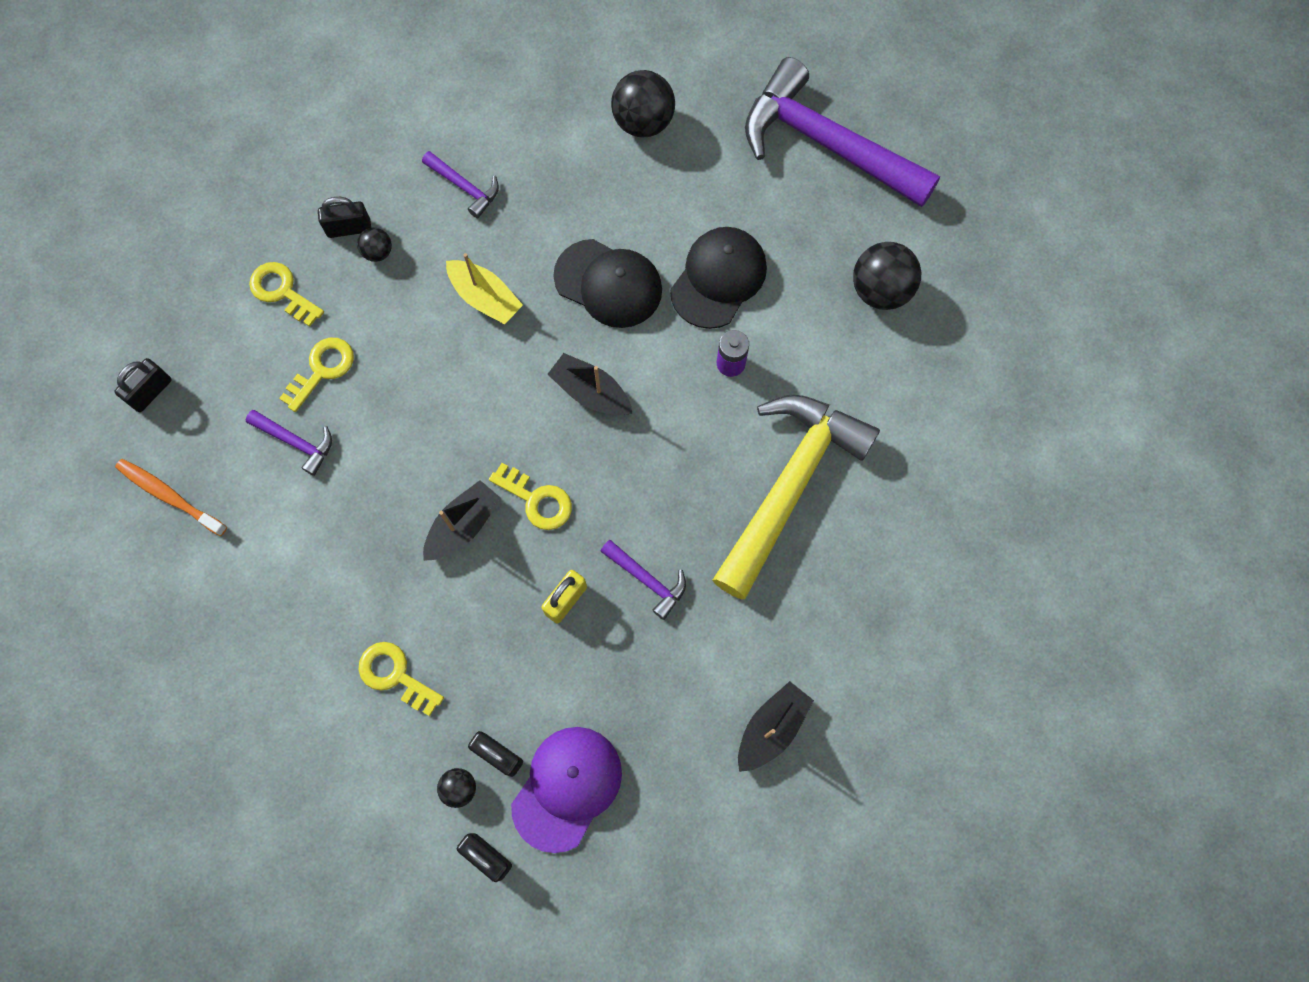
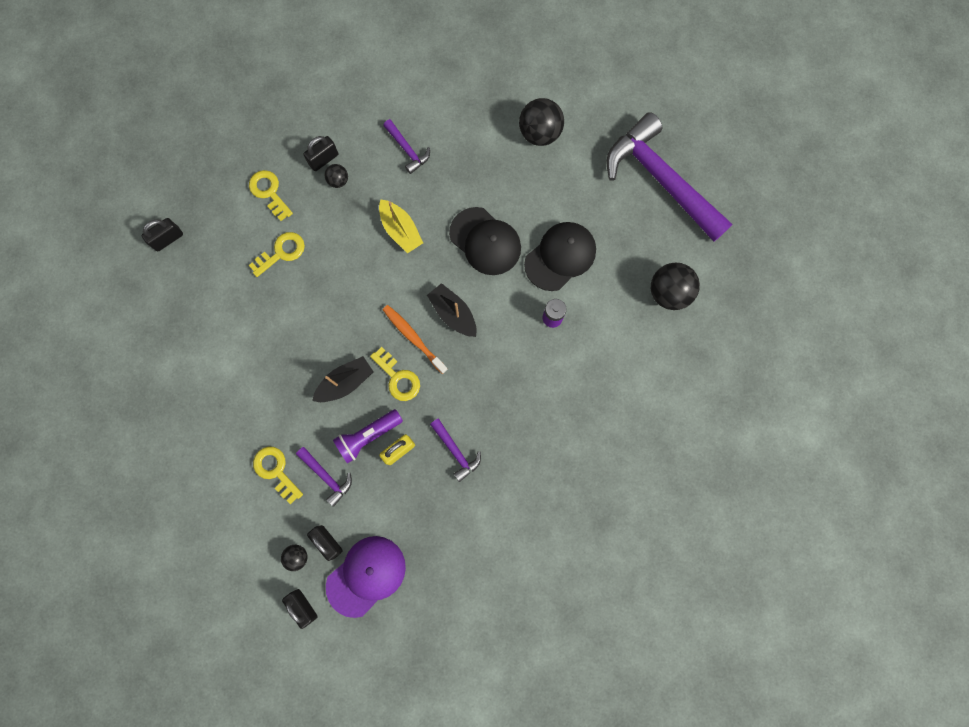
camera: 15 degrees right, 5 degrees up
(170, 496) = (163, 313): orange toothbrush -> orange toothbrush (413, 338)
(296, 442) = (252, 297): purple hammer -> purple hammer (327, 476)
(349, 228) = (324, 159): black padlock -> black padlock turned 45 degrees counterclockwise
(516, 592) = (368, 436): none -> purple flashlight
(771, 728) = (510, 573): black boat -> none
(789, 486) = (568, 412): yellow hammer -> none

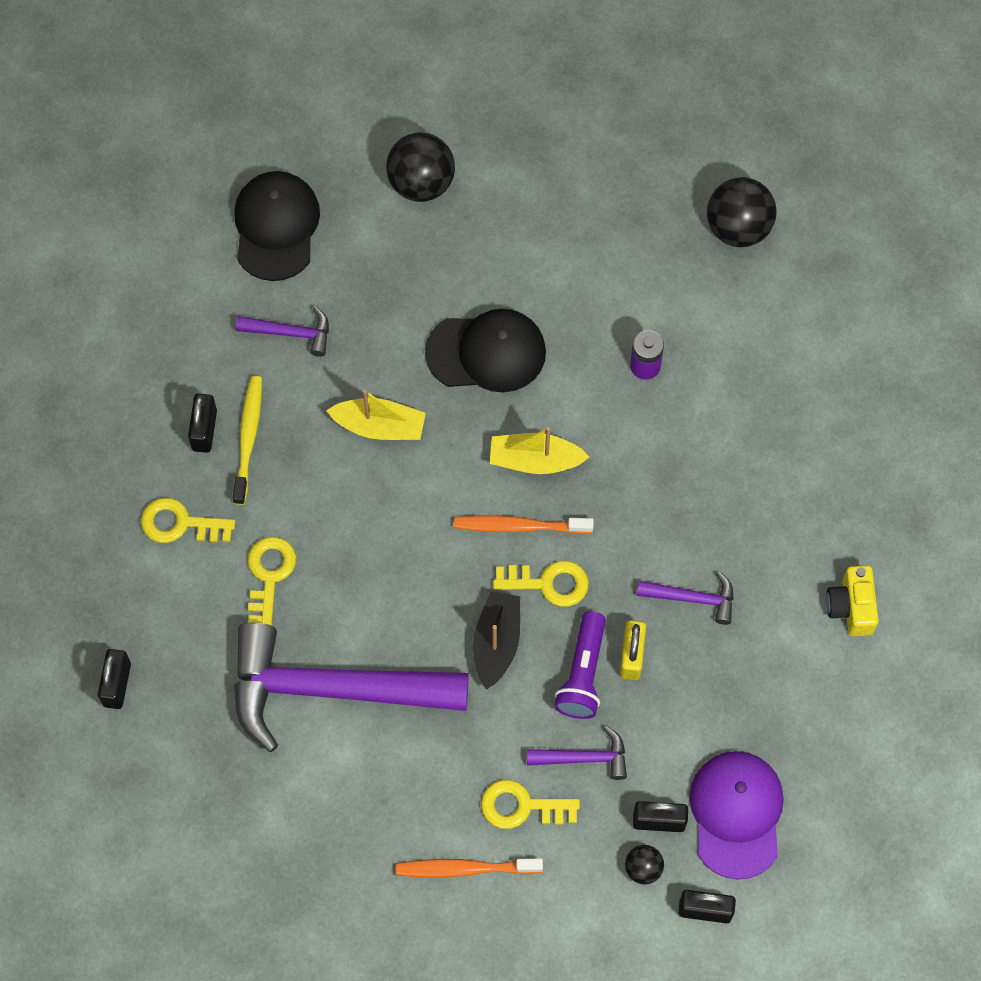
camera: 45 degrees left, 10 degrees down
(221, 473) = (465, 869): none -> orange toothbrush
(338, 181) = (248, 438): black ball -> yellow toothbrush
(453, 314) = (535, 460): black boat -> yellow boat
(526, 532) = (851, 607): none -> yellow camera
(560, 257) = (585, 294): black cap -> black cap (276, 227)
(660, 180) = (605, 116): purple hammer -> purple hammer (332, 690)

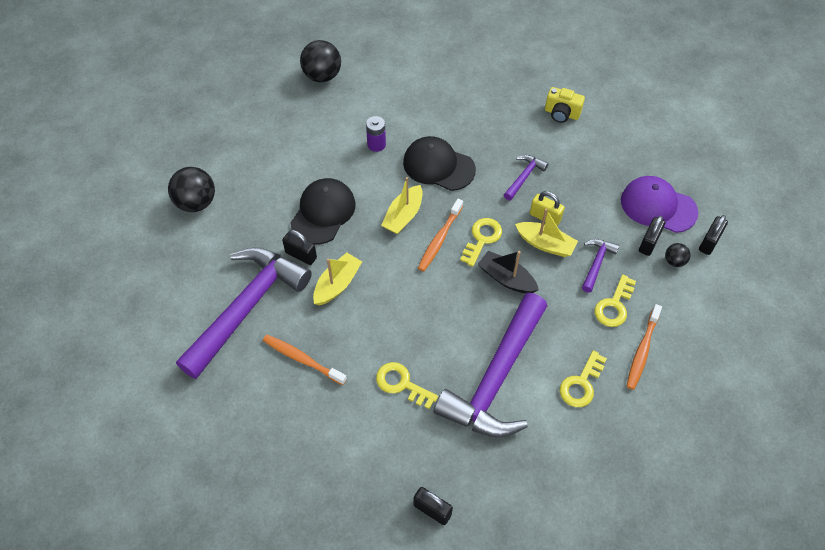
camera: 65 degrees left, 10 degrees down
(180, 524) = (338, 423): yellow key -> yellow key (581, 384)
(204, 430) = (282, 383): black padlock -> black padlock (301, 255)
(248, 438) = (302, 359): yellow toothbrush -> orange toothbrush
(276, 227) = (171, 288): black cap -> black cap (438, 166)
(291, 333) = (247, 307): purple hammer -> purple hammer, size x2.38
(583, 674) = (545, 244): purple flashlight -> yellow boat

